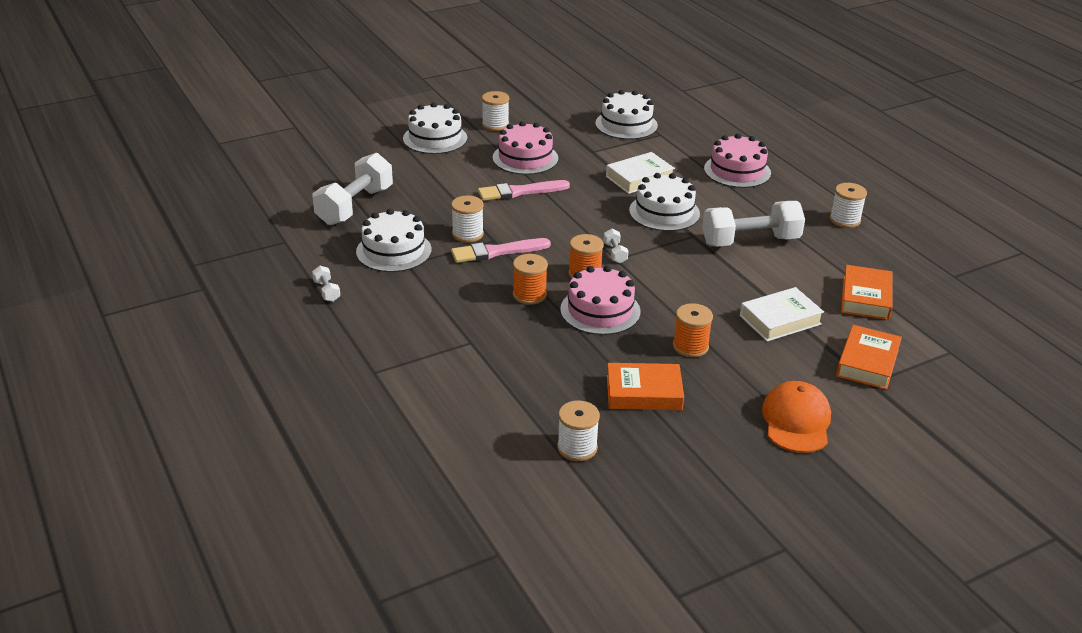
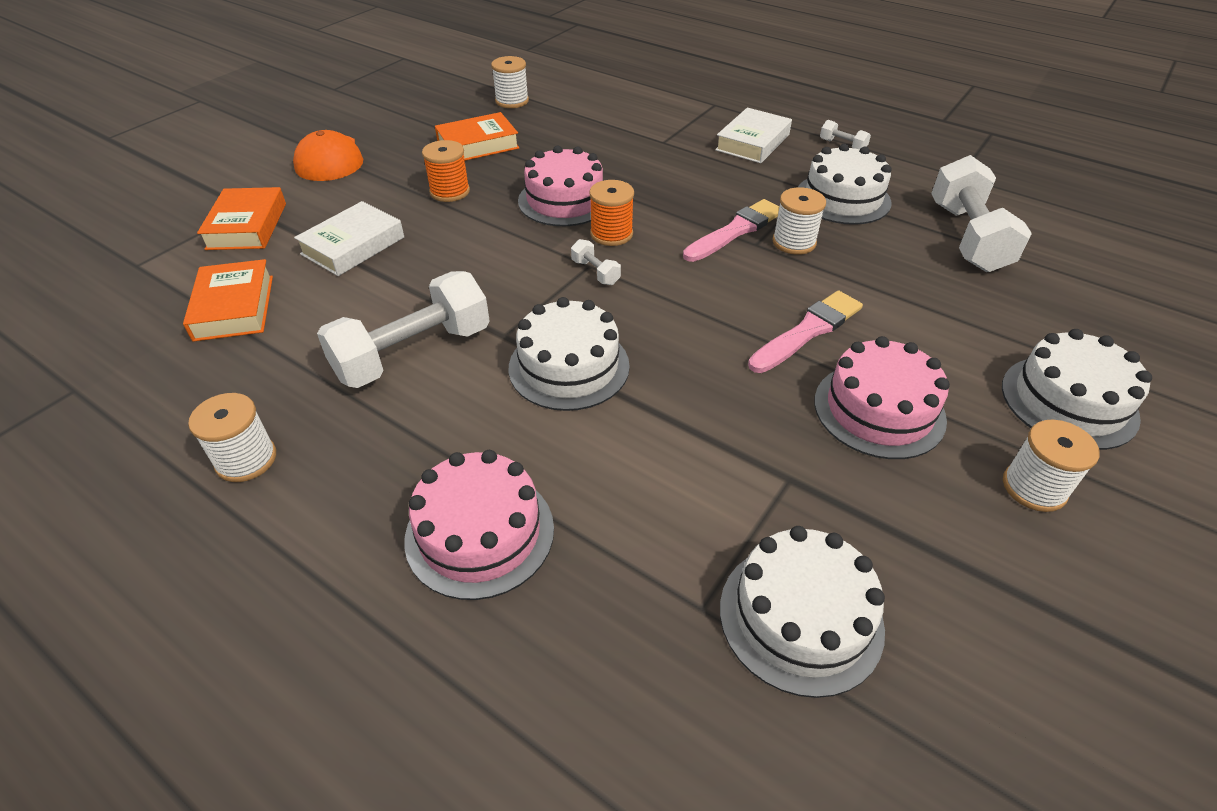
camera: 155 degrees right, 10 degrees up
(529, 295) = (651, 195): orange spool -> none
(639, 178) = (654, 434): white book -> white book (752, 142)

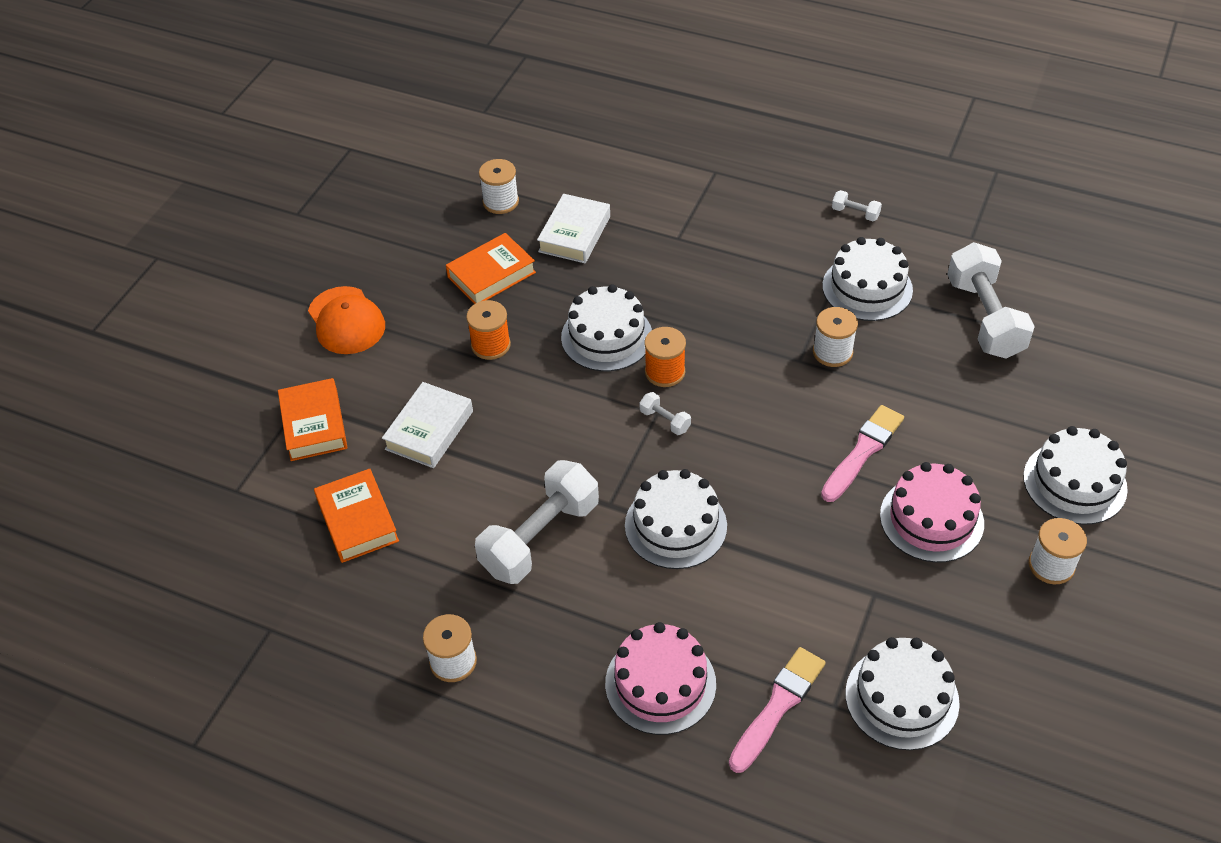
camera: 10 degrees left, 5 degrees up
(564, 200) = (606, 336): pink cake -> white cake
(735, 230) = (777, 347): pink brush -> pink brush (778, 706)
(752, 142) = (767, 224): white book -> white book (574, 234)

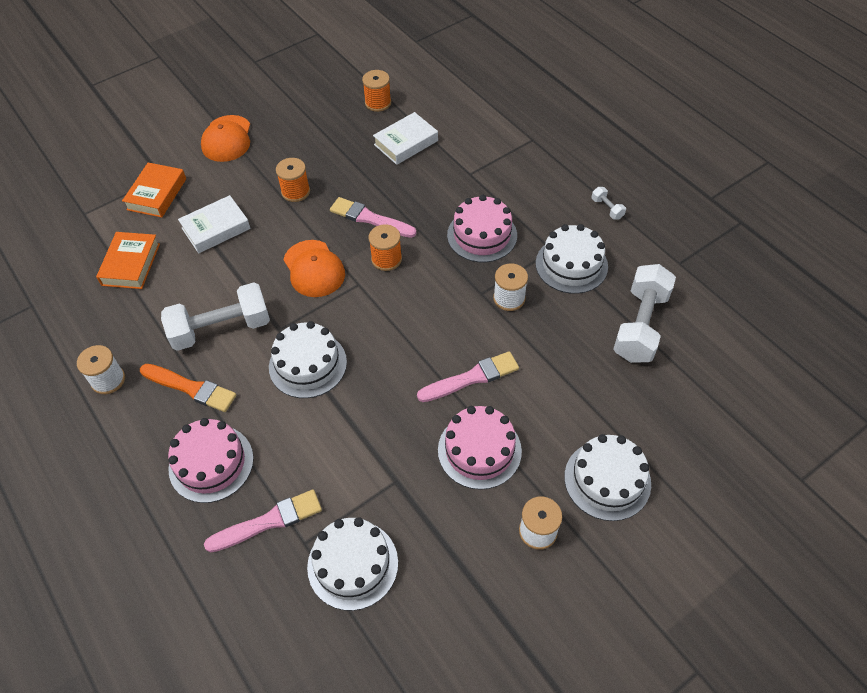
camera: 30 degrees right, 5 degrees up
(491, 275) = (333, 147): orange book -> none
(500, 202) = (378, 103): white spool -> orange spool
(563, 618) = (191, 388): none -> orange brush
(590, 421) = (314, 269): none -> orange cap
(606, 336) = (370, 218): white cake -> pink brush
(665, 420) = (359, 291): white dumbbell -> none
(748, 299) = (482, 235): none -> pink cake

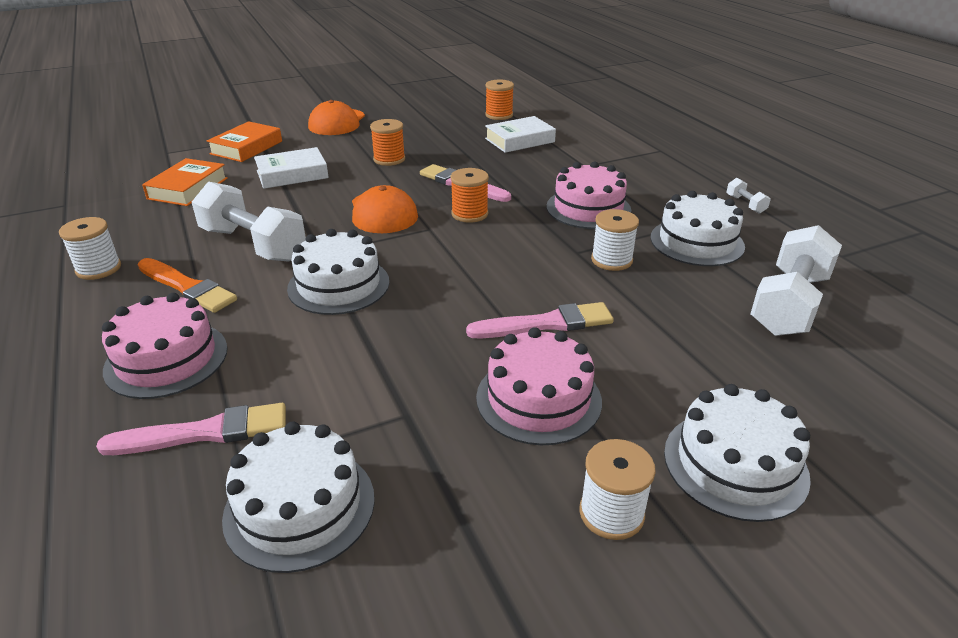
camera: 10 degrees right, 20 degrees down
(221, 328) = (253, 244): white dumbbell -> white dumbbell turned 45 degrees clockwise

